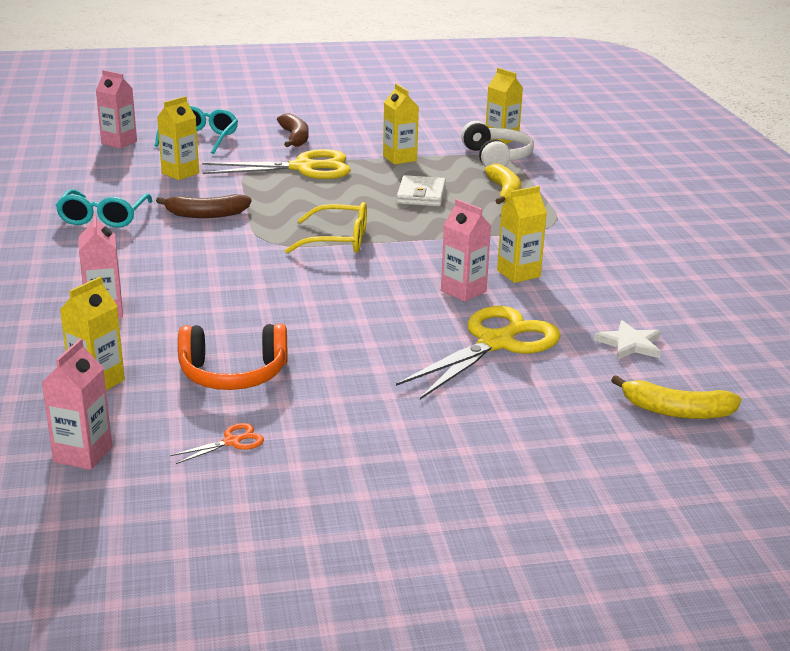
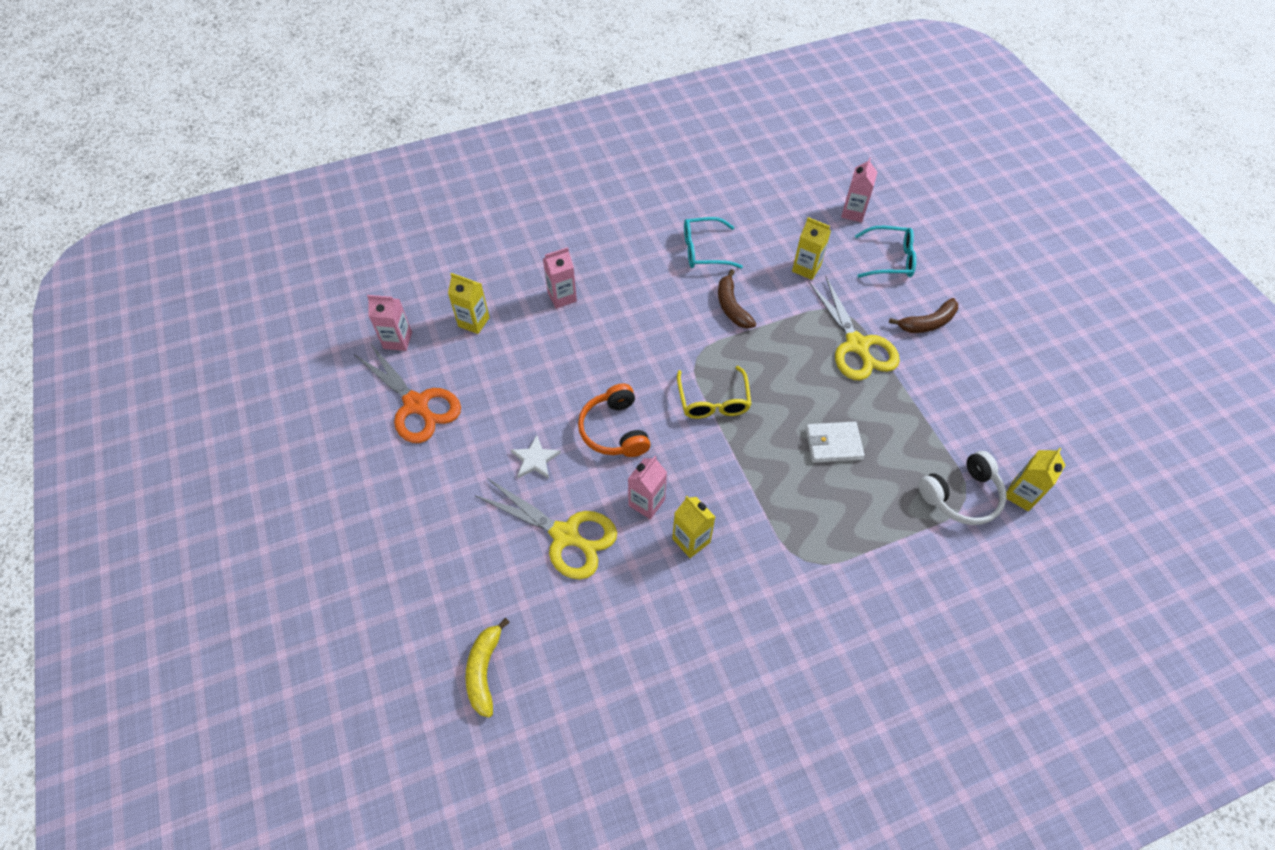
camera: 80 degrees right, 30 degrees up
(232, 442) = (416, 405): orange scissors -> orange scissors, size x2.49
(233, 374) = (494, 385): orange headphones -> orange headphones (615, 430)
(399, 158) = (916, 413): yellow carton -> none
(505, 192) = (870, 512): yellow banana -> none
(630, 344) = (584, 635): white star -> white star (535, 459)

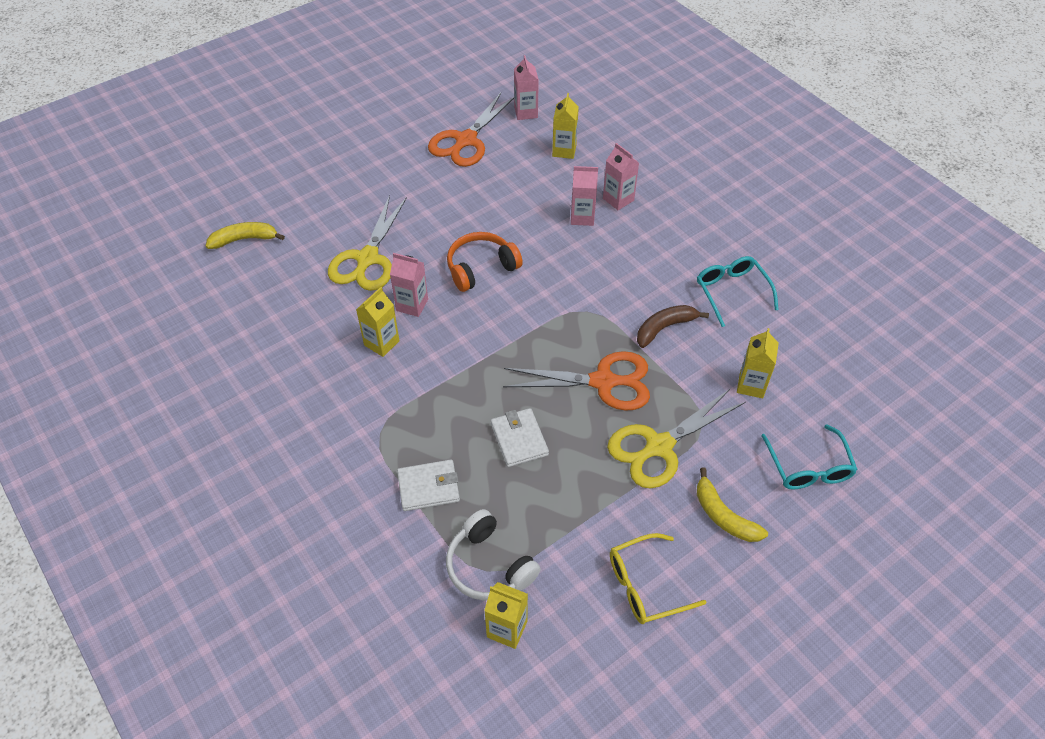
camera: 75 degrees right, 5 degrees down
(535, 459) = (435, 223): white star -> none
(713, 401) = (538, 333): yellow glasses -> yellow glasses (646, 585)
(781, 365) = (603, 382): none -> orange scissors
(853, 213) = (867, 421): pink carton -> pink carton (582, 217)
(875, 528) = (428, 487): none -> white wallet
(927, 323) = (723, 516): brown banana -> yellow banana

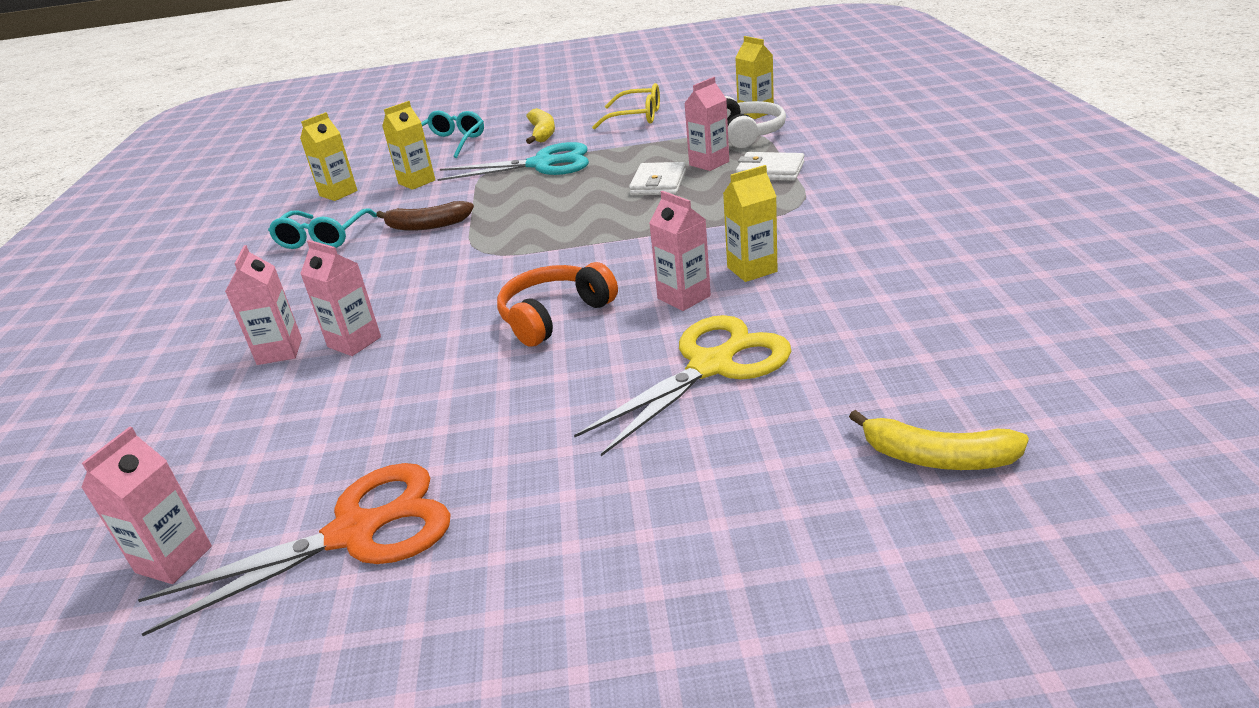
camera: 145 degrees left, 20 degrees down
(481, 268) = (554, 316): orange headphones -> orange headphones turned 135 degrees clockwise
(493, 488) = (709, 163): none -> pink carton
(564, 150) = (233, 449): yellow carton -> yellow carton (338, 193)
(603, 382) = (537, 202): orange scissors -> none
(658, 447) = (542, 164): yellow scissors -> turquoise scissors

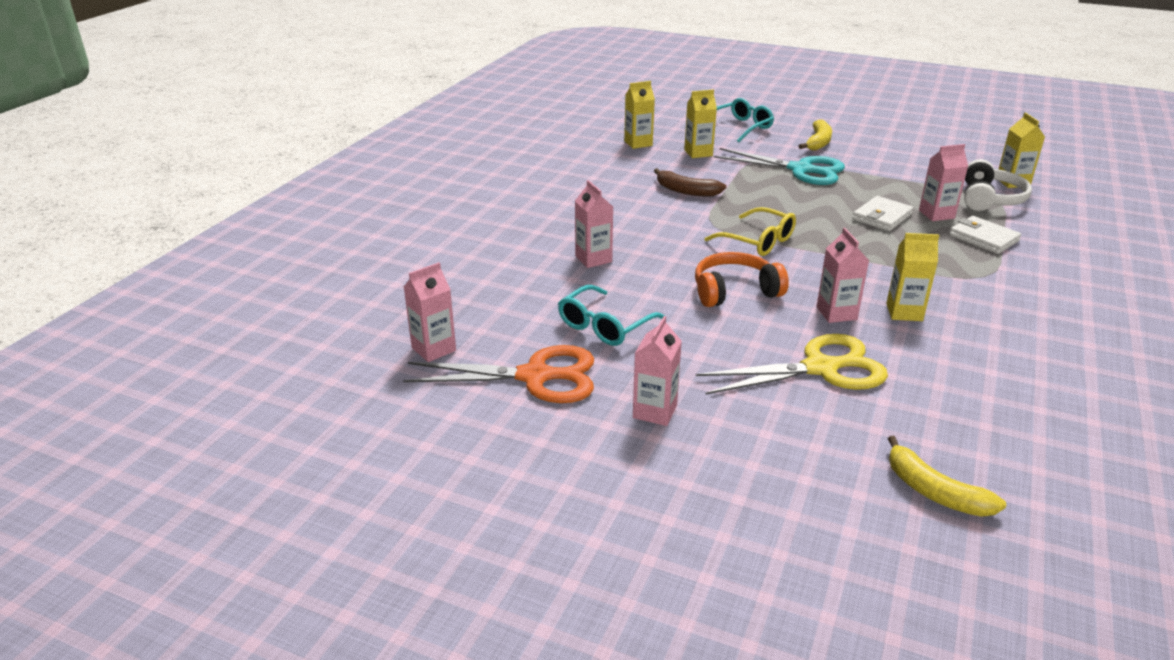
camera: 25 degrees right, 0 degrees up
(279, 351) = (545, 247): pink carton -> pink carton (655, 411)
(323, 238) = (610, 175): turquoise glasses -> turquoise glasses (605, 326)
(636, 117) = (905, 152): yellow glasses -> yellow glasses (758, 241)

